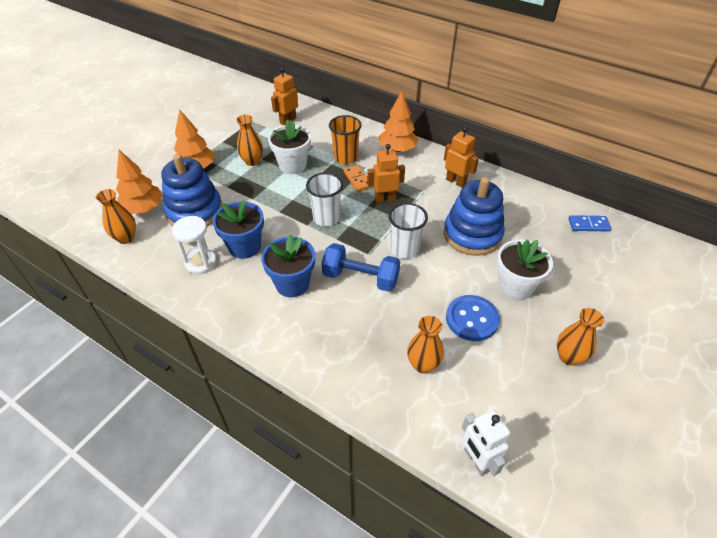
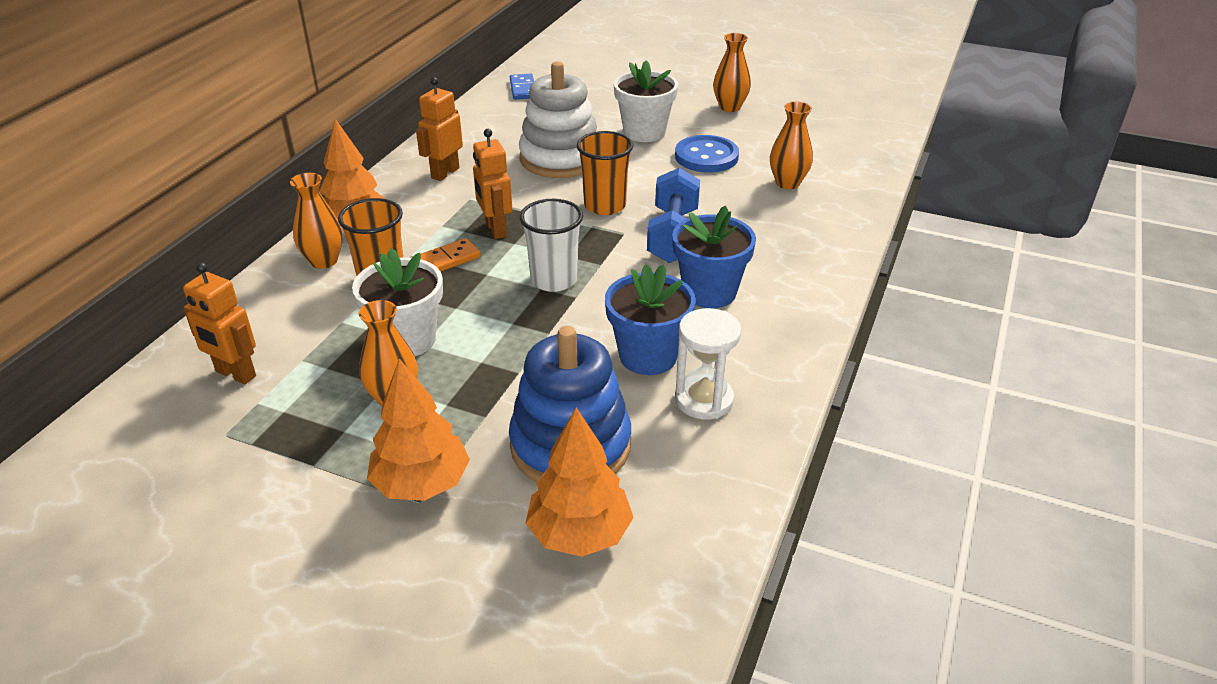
camera: 100 degrees left, 10 degrees down
(126, 238) = (677, 531): orange vase -> orange vase (324, 261)
(404, 249) = (605, 206): white cup -> orange cup
(472, 234) = (560, 158): blue stacking toy -> white stacking toy
(476, 460) = (878, 152): white robot -> none

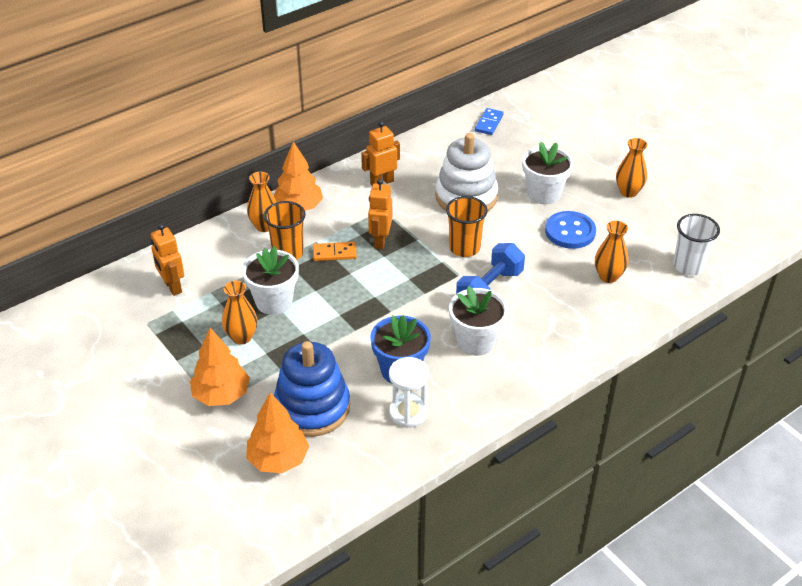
camera: 30 degrees right, 5 degrees up
(554, 280) = (387, 293): white cup -> white cup (689, 266)
(709, 292) = (476, 341): blue flower pot -> white flower pot

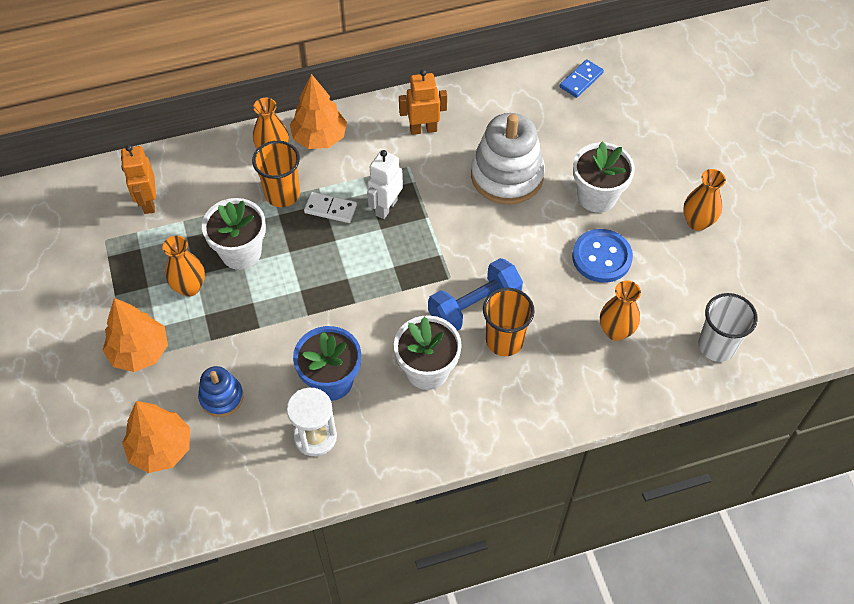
camera: 20 degrees right, 15 degrees up
(312, 407) = (221, 397): blue stacking toy -> blue stacking toy, size x0.53
(334, 253) = (330, 209): orange domino -> white domino
(380, 241) = (386, 207): orange robot -> white robot
(464, 248) = (472, 244): orange cup -> orange cup (504, 340)

